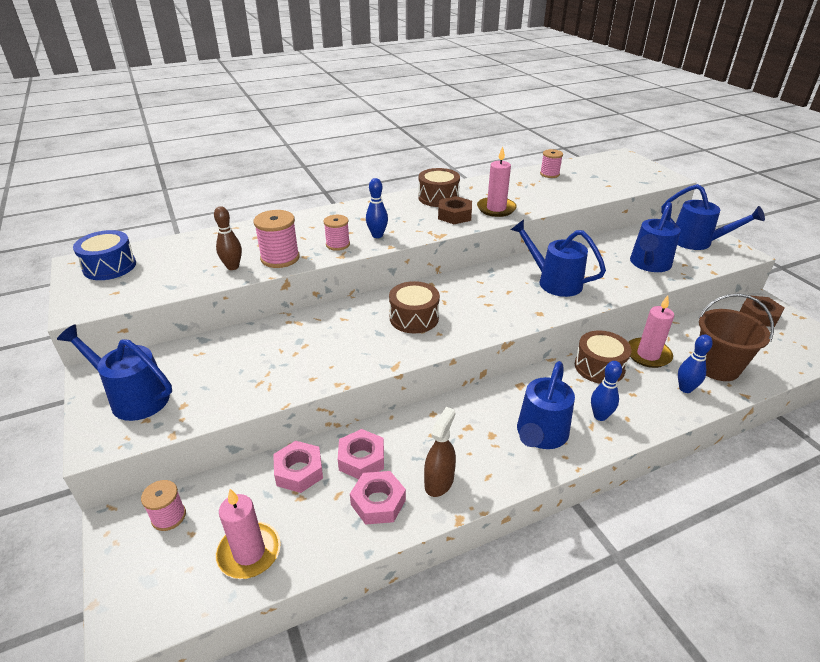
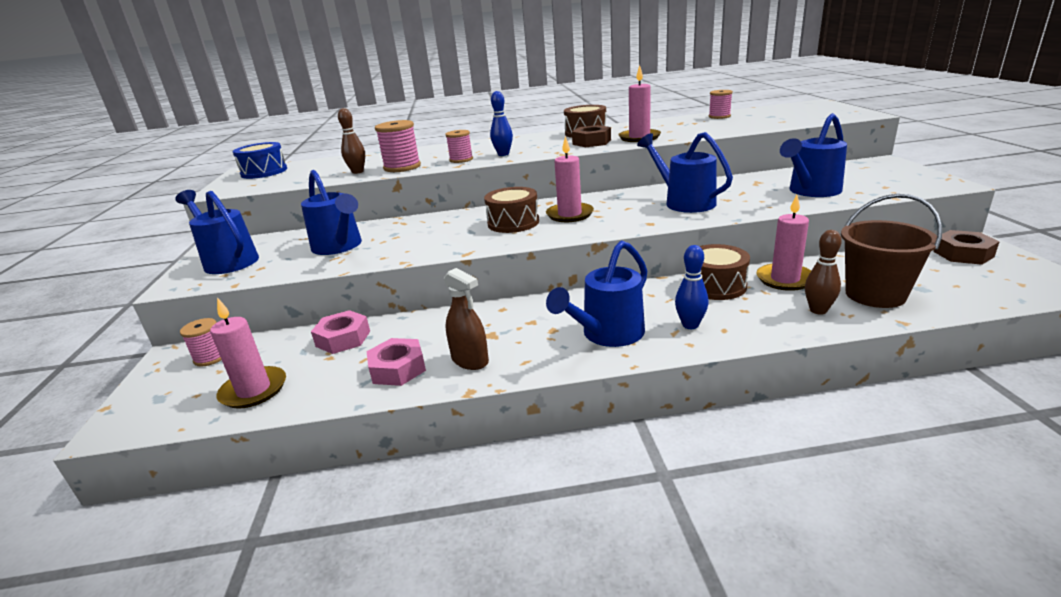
camera: 20 degrees right, 10 degrees down
(361, 459) = (407, 335): pink nut -> none
(439, 482) = (470, 360): brown spray bottle -> brown spray bottle turned 90 degrees clockwise
(461, 303) = (569, 215): none -> pink candle
(685, 389) = (818, 310): blue bowling pin -> brown bowling pin
(698, 242) = (889, 176): blue watering can -> blue watering can (340, 247)

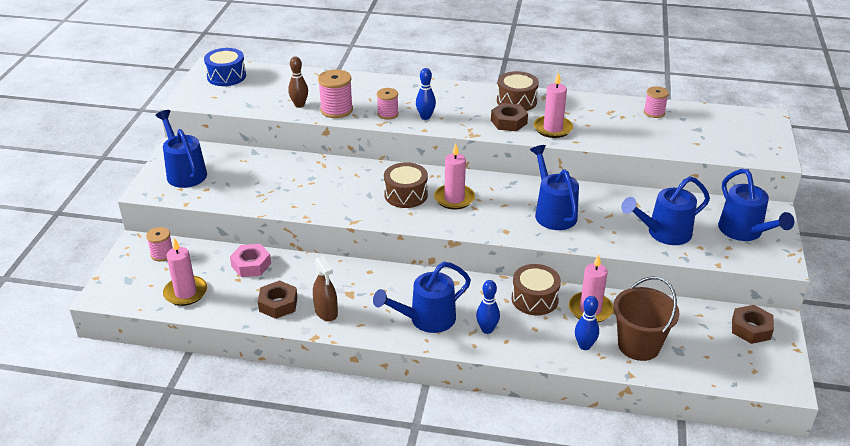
camera: 15 degrees right, 10 degrees up
(340, 247) = (267, 182): blue watering can -> blue watering can (744, 232)
(398, 369) = (278, 304): pink nut -> brown nut
(818, 310) = (584, 346): brown bowling pin -> blue bowling pin

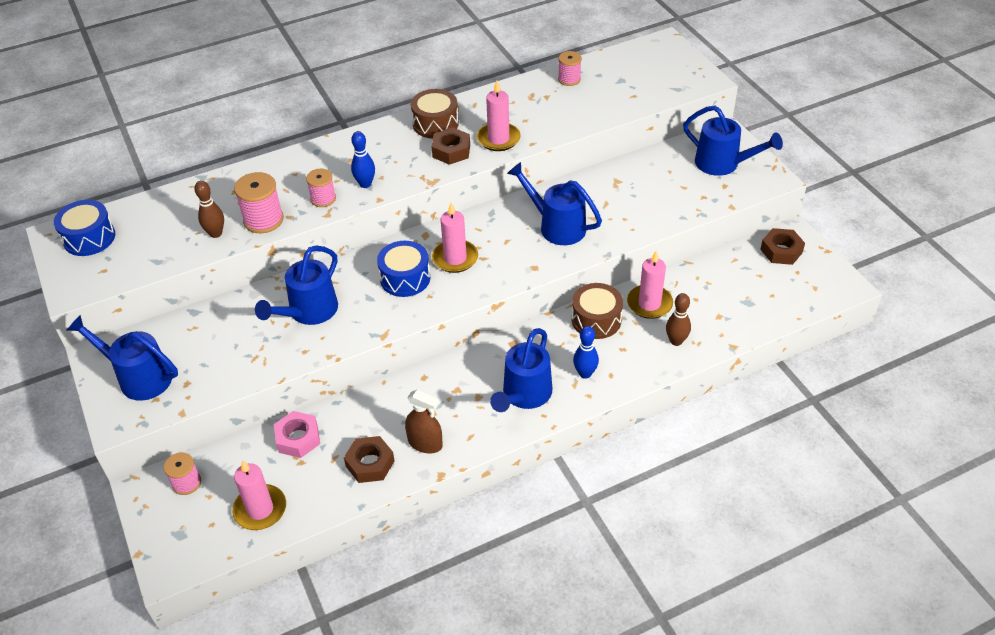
camera: 35 degrees left, 10 degrees up
(406, 195) = (405, 278): brown drum -> blue drum
(584, 346) = (676, 341): blue bowling pin -> brown bowling pin
(638, 345) = (716, 315): brown bucket -> none
(663, 233) = (664, 199): blue watering can -> blue watering can (308, 312)

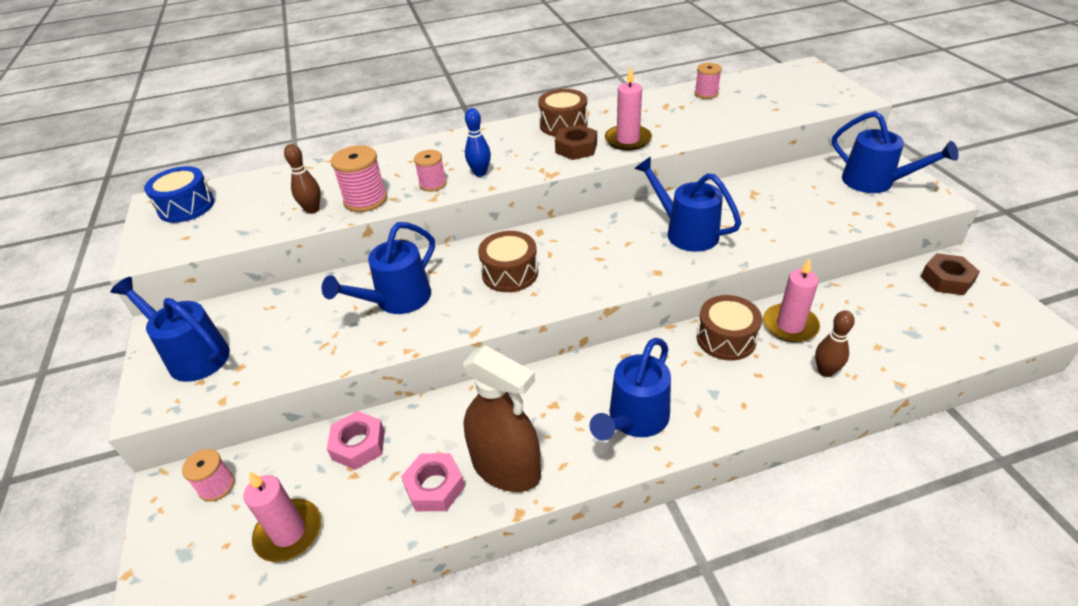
camera: 10 degrees right, 5 degrees down
(370, 463) = (435, 487): brown nut -> pink nut
(405, 278) = (510, 273): blue drum -> brown drum
(425, 443) = (506, 468): brown spray bottle -> brown spray bottle, size x1.67
(455, 258) = (568, 257): pink candle -> none
(585, 373) = (711, 400): blue bowling pin -> none

